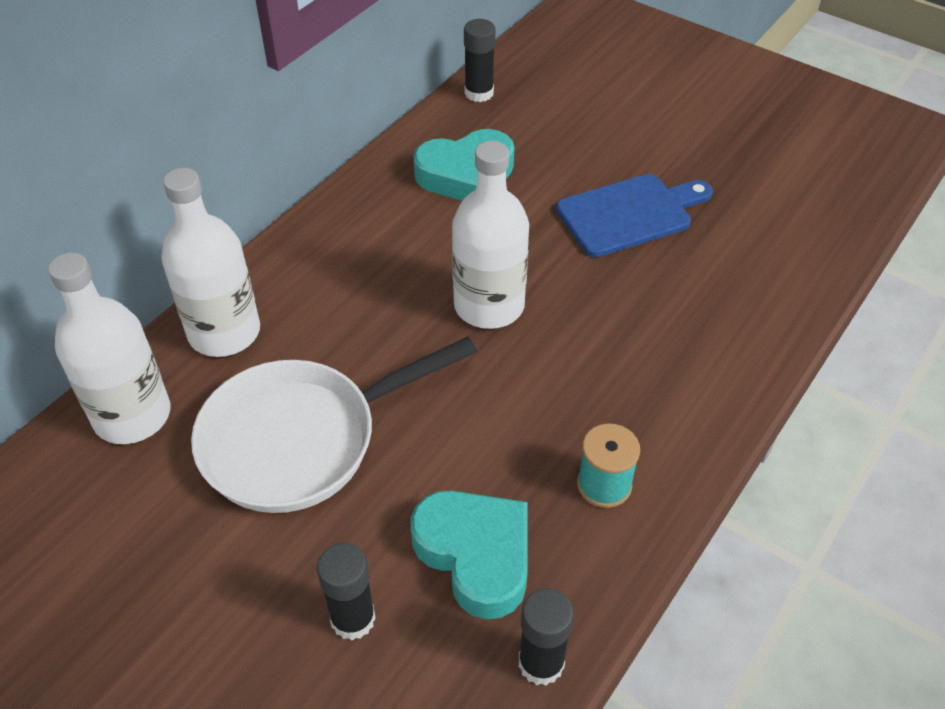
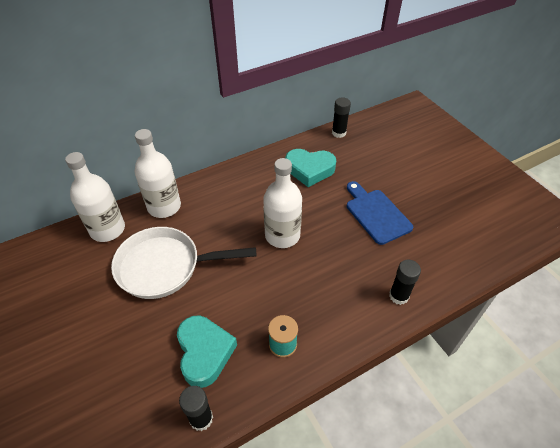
camera: 25 degrees right, 0 degrees up
(353, 619) = (136, 358): black glue stick -> black glue stick (398, 296)
(629, 214) = (376, 214): blue cutting board -> blue cutting board turned 120 degrees counterclockwise

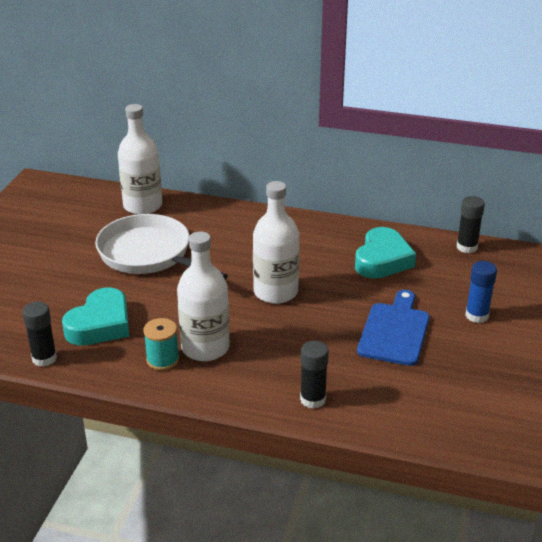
camera: 45 degrees right, 15 degrees down
(164, 206) = (207, 215): white bottle -> white bottle (205, 348)
(309, 170) = (382, 260): turquoise heart -> turquoise heart turned 120 degrees counterclockwise
(398, 174) = (477, 315): none -> blue glue stick

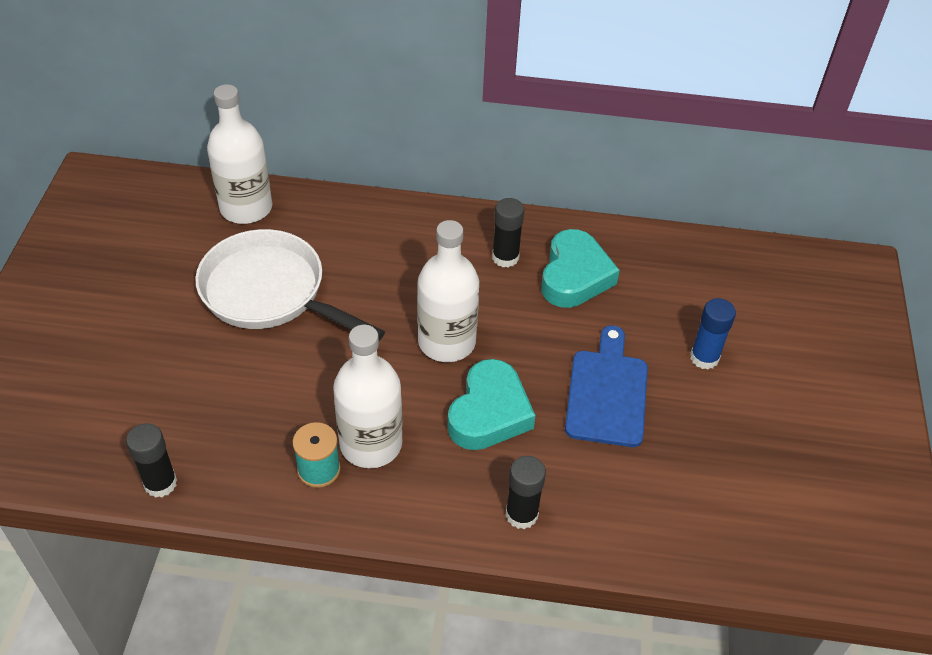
camera: 10 degrees left, 15 degrees up
(100, 324) = (225, 418): turquoise heart -> turquoise heart (489, 412)
(466, 247) = (677, 246): black glue stick -> black glue stick (505, 257)

